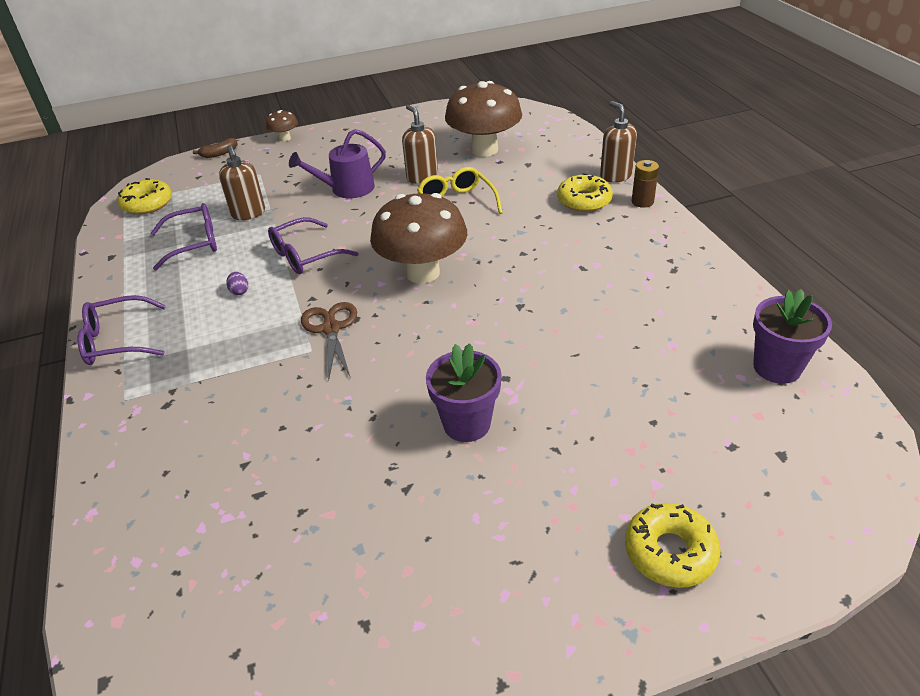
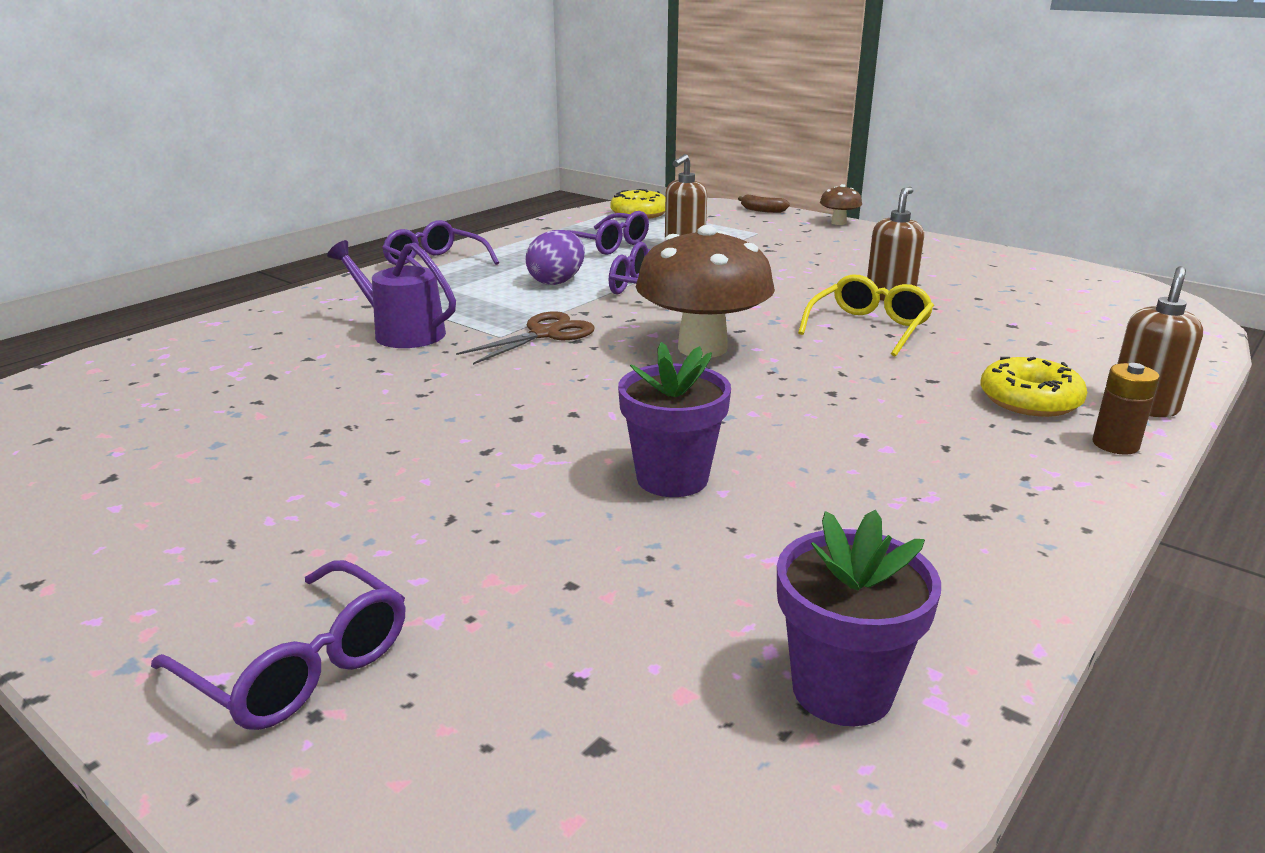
camera: 55 degrees right, 15 degrees down
(239, 291) = (557, 282): purple egg -> purple egg, size x2.10
(347, 189) = (799, 271): purple watering can -> purple watering can (402, 333)
(466, 424) = (452, 447): purple flower pot -> purple flower pot (672, 478)
(484, 149) = (1020, 310): brown mushroom -> none
(670, 552) = (297, 665): yellow donut -> purple glasses

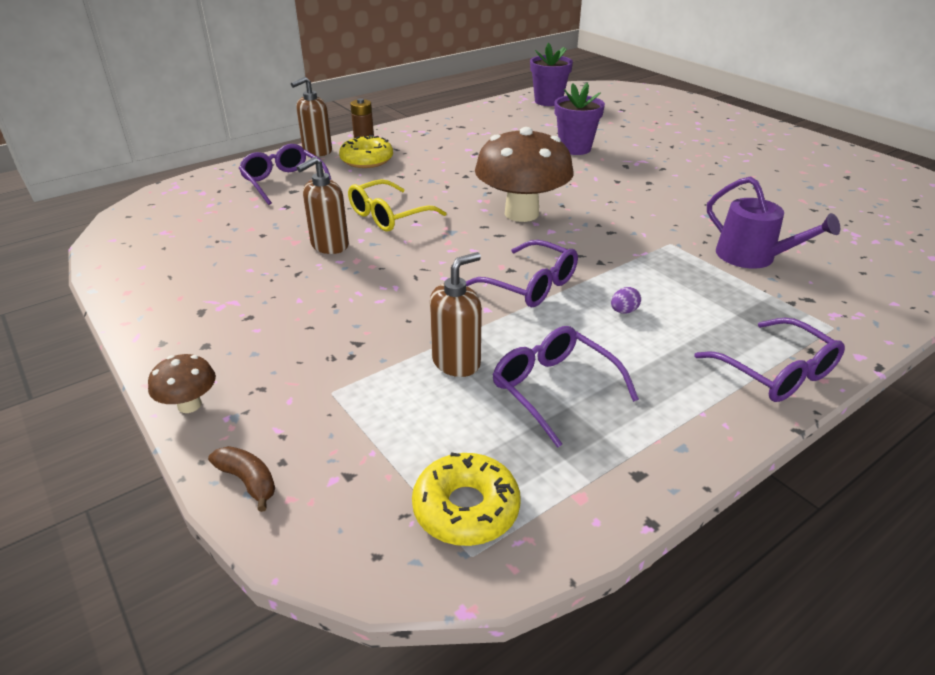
camera: 165 degrees left, 10 degrees up
(297, 665) = (707, 119): purple glasses -> purple glasses (284, 182)
(544, 334) = (635, 240): brown scissors -> none
(557, 282) = (623, 311): purple egg -> purple egg, size x0.48

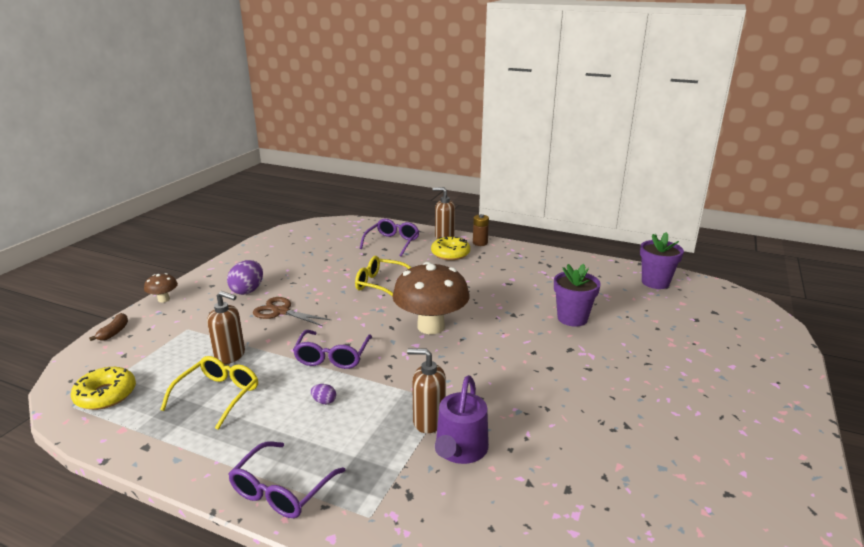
camera: 60 degrees right, 10 degrees down
(272, 314) = (248, 290): none -> purple egg
(329, 246) = (329, 280): brown soap dispenser -> brown soap dispenser (428, 421)
(375, 298) = (281, 312): none -> brown scissors
(555, 390) = (217, 396): purple glasses -> yellow glasses

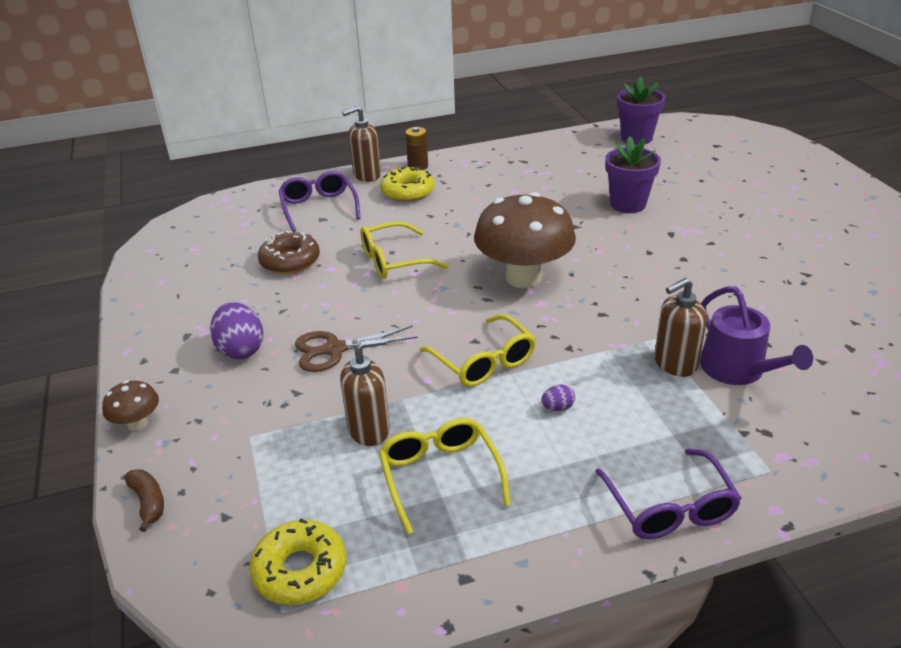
camera: 40 degrees left, 10 degrees up
(333, 356) = (483, 361): purple glasses -> yellow glasses
(335, 262) = (290, 261): none -> brown donut

